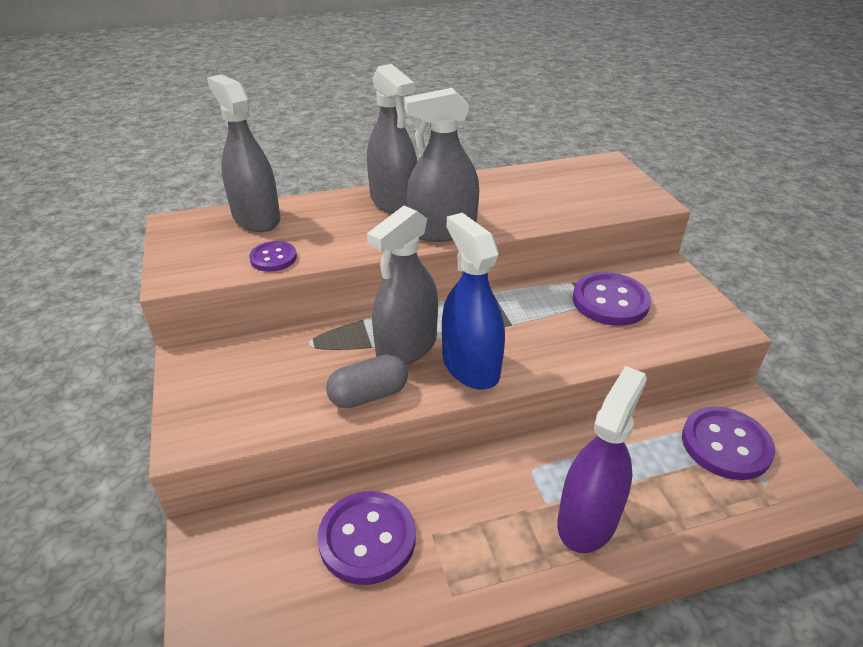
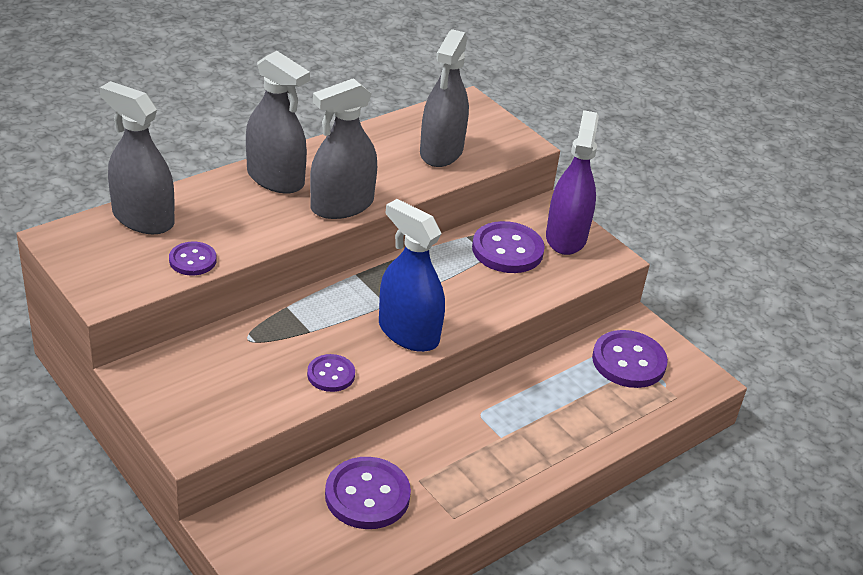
camera: 25 degrees left, 0 degrees up
(368, 395) = (331, 374): grey capsule -> purple button
(406, 347) = (342, 325): grey spray bottle -> grey spray bottle (441, 151)
(587, 519) = (537, 442): purple spray bottle -> purple spray bottle (566, 237)

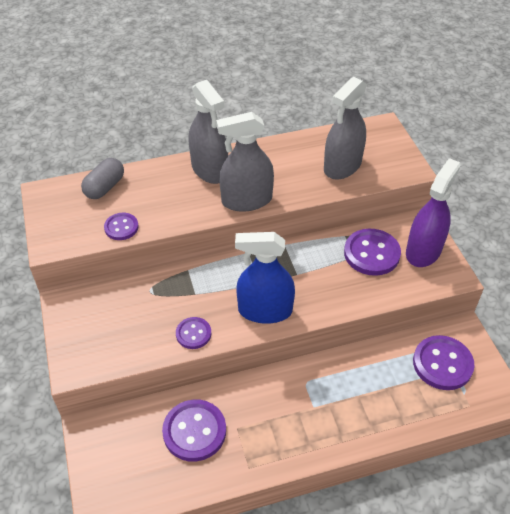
camera: 25 degrees right, 10 degrees up
(143, 218) = (104, 187): grey spray bottle -> grey capsule
(408, 333) = (265, 310): blue spray bottle -> blue spray bottle turned 60 degrees counterclockwise

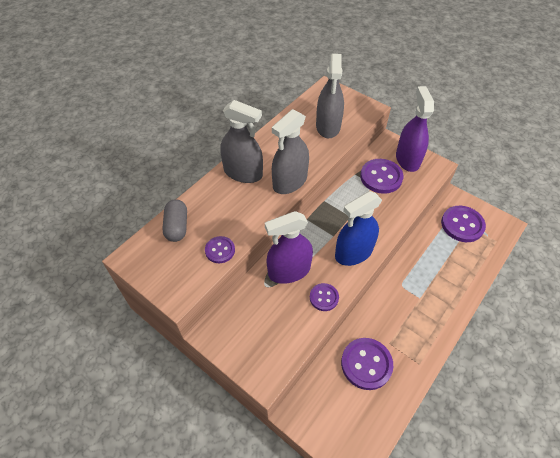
camera: 35 degrees left, 5 degrees up
(184, 290) = (289, 271): none -> purple spray bottle

